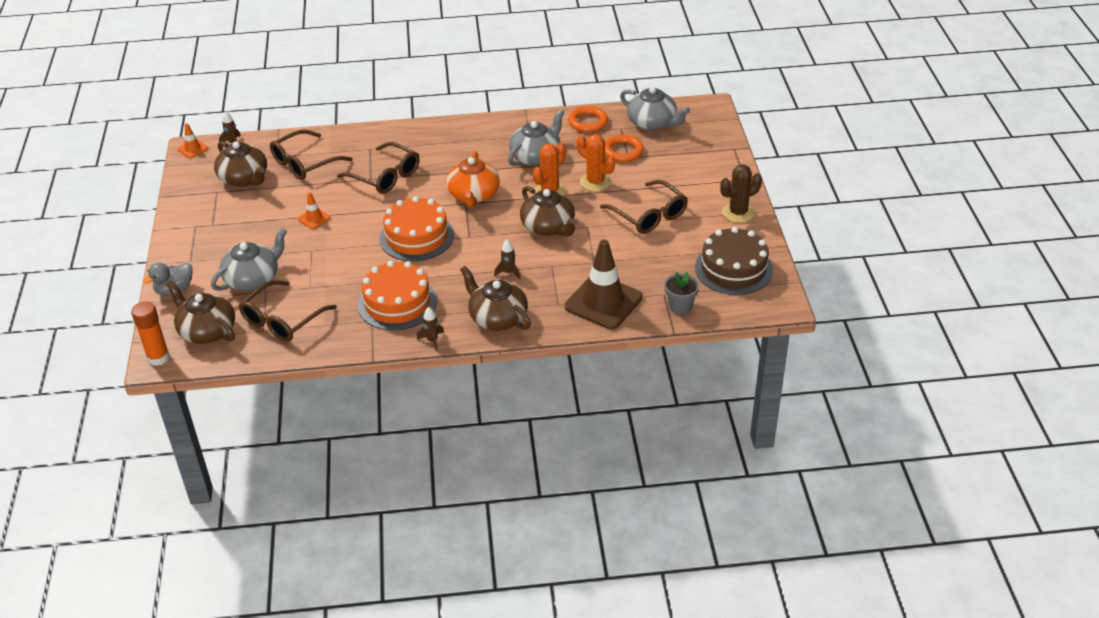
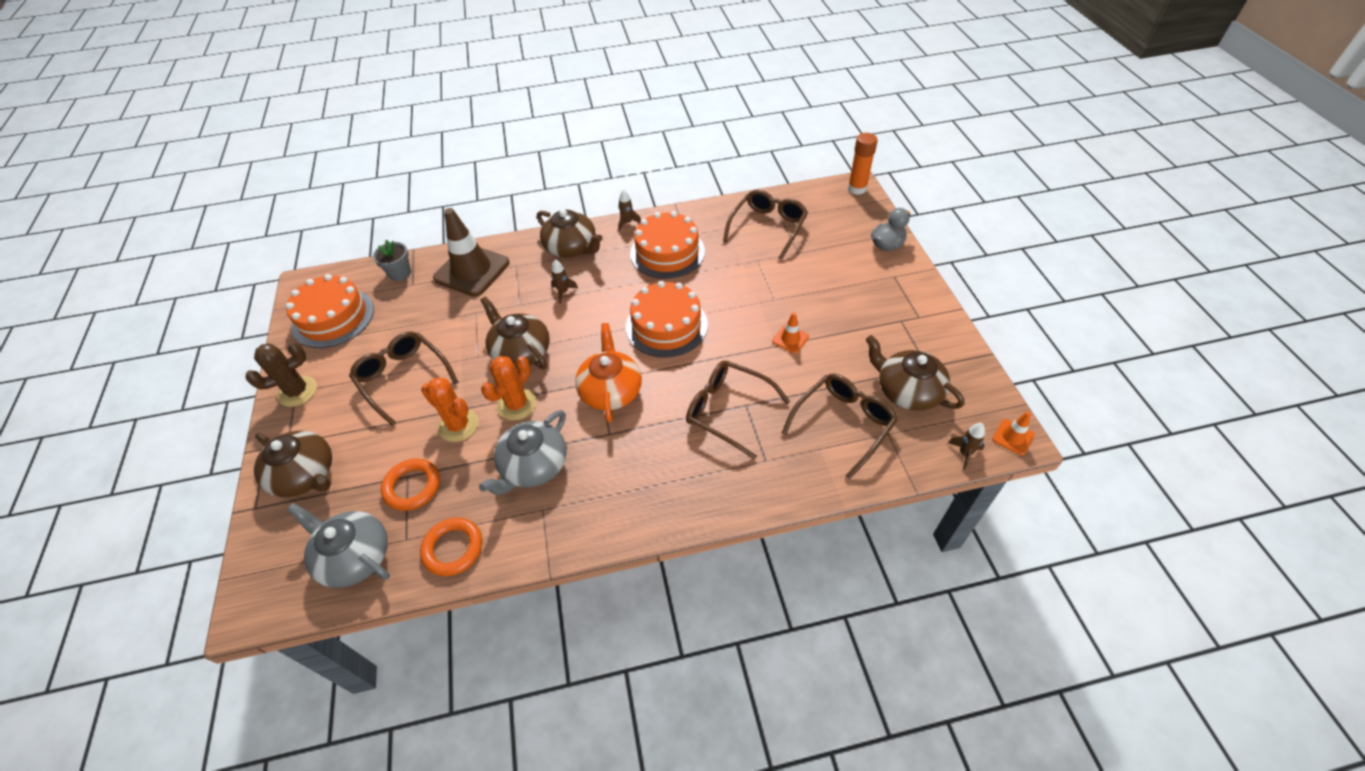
camera: 175 degrees right, 10 degrees up
(207, 331) = (830, 213): brown teapot -> brown teapot (305, 475)
(253, 279) = (818, 263): grey teapot -> none
(733, 268) = (333, 318): brown cake -> orange cake

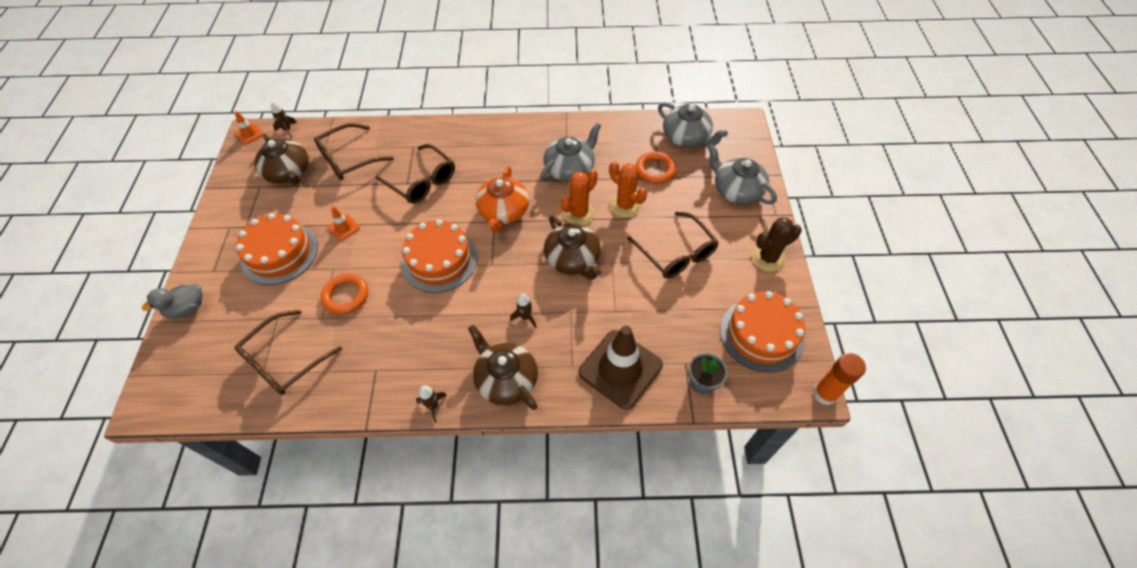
camera: 170 degrees left, 5 degrees up
(305, 475) = (736, 190): brown teapot -> grey teapot
(453, 548) = (624, 132): orange ring -> orange ring (346, 296)
(667, 252) = (405, 348): orange cake -> orange cake (279, 253)
(857, 188) = (147, 401): orange glue stick -> orange glue stick (824, 394)

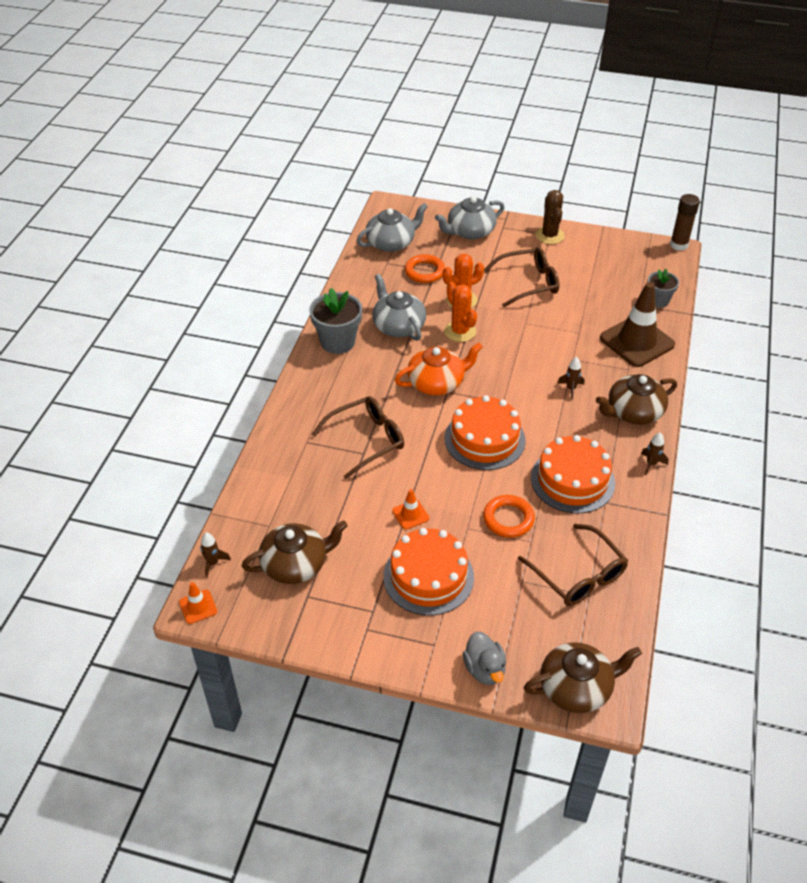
camera: 75 degrees left, 10 degrees down
(349, 159) = (299, 502): brown glasses -> none
(503, 211) = (437, 383): orange teapot -> orange teapot turned 45 degrees counterclockwise
(534, 135) = (337, 342): none -> grey flower pot
(573, 259) = (514, 346): brown teapot -> brown teapot (576, 687)
(761, 334) = (621, 259): orange cake -> orange cake (572, 480)
(824, 394) = (678, 245): orange glue stick -> brown glue stick

